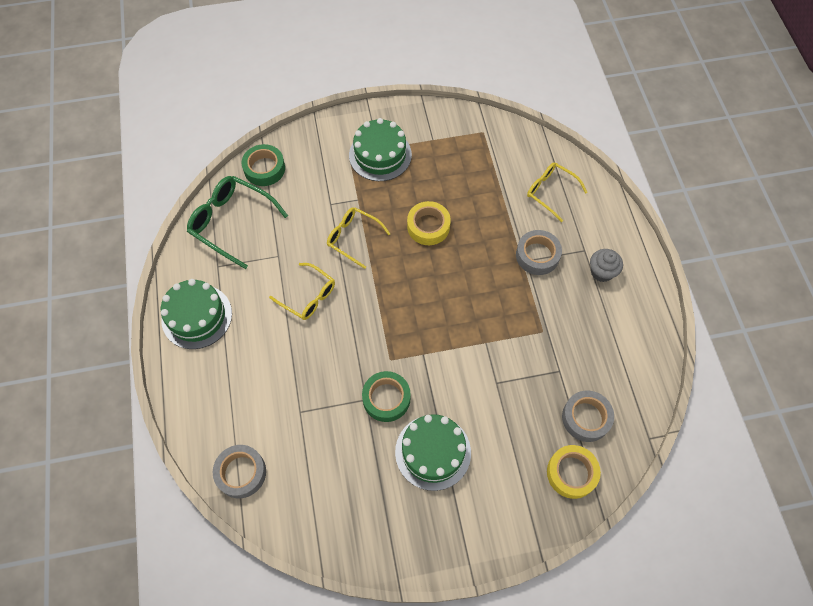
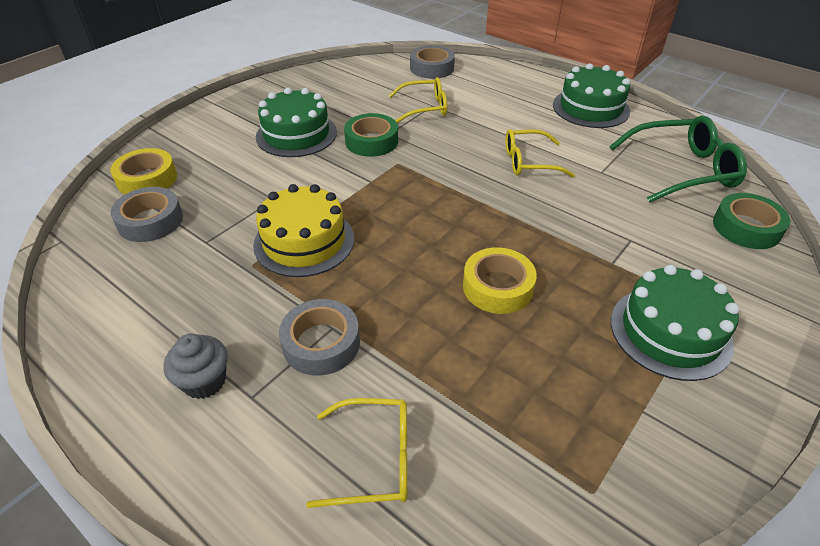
camera: 140 degrees right, 20 degrees down
(352, 238) = (560, 225): yellow glasses -> yellow glasses (425, 108)
(502, 329) = (304, 241): none -> yellow cake

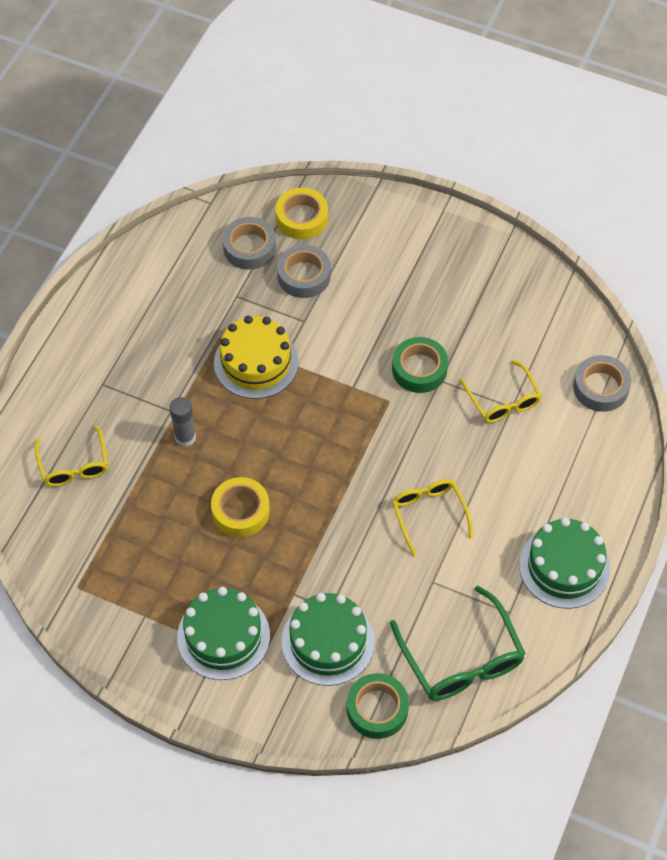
camera: 75 degrees right, 15 degrees up
(204, 381) = (107, 353): grey cupcake -> none
(296, 134) = (410, 302): green cake -> green cake (328, 641)
(321, 343) = (154, 408): grey tape -> grey tape (304, 276)
(378, 320) = (185, 437): none -> grey glue stick

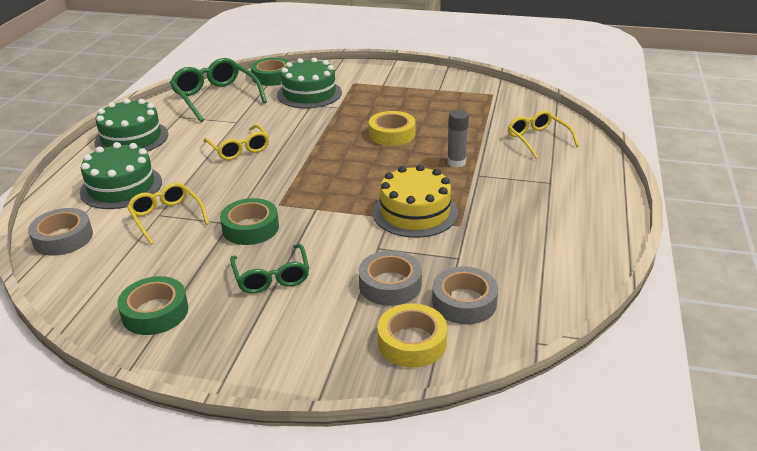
camera: 170 degrees right, 25 degrees down
(223, 636) = (381, 88): green cake -> green cake (121, 187)
(402, 301) = (272, 277): none -> green glasses
(499, 280) = (155, 312): none -> green tape

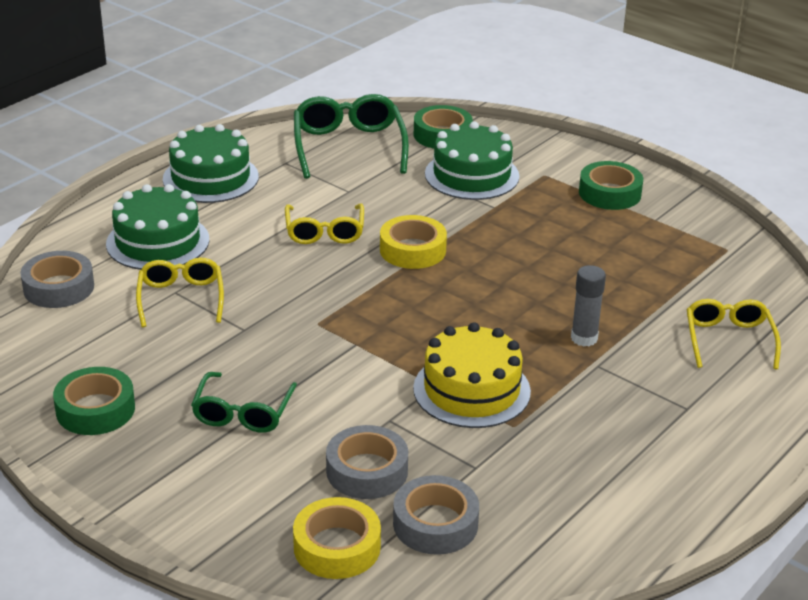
camera: 25 degrees right, 0 degrees up
(250, 228) = (263, 343): green tape -> green tape (609, 193)
(392, 134) = (532, 270): yellow tape -> yellow tape (412, 250)

